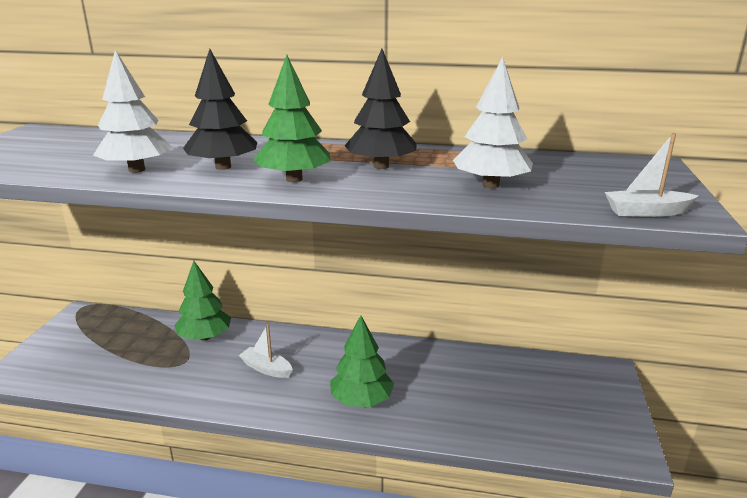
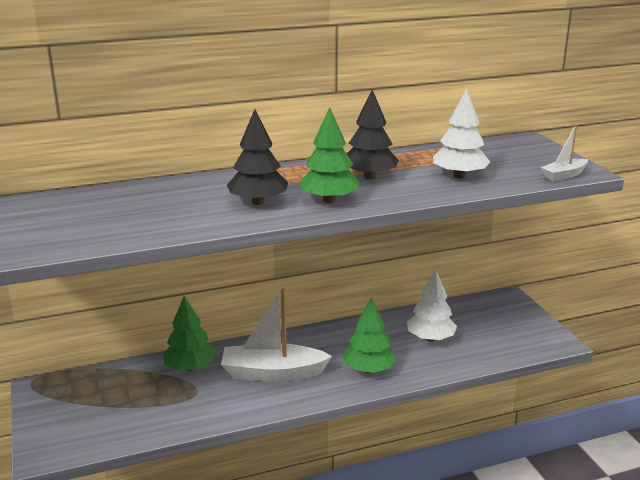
camera: 30 degrees left, 0 degrees up
(137, 170) = (194, 219): white tree -> white tree (430, 338)
(266, 368) = (273, 373): white boat -> white boat, size x1.97

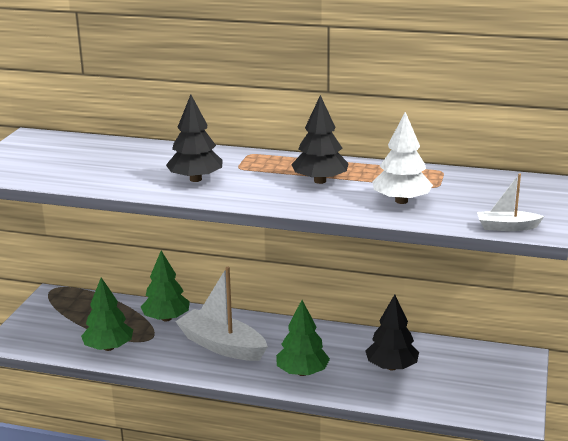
camera: 35 degrees right, 0 degrees up
(329, 200) = (251, 192): green tree -> green tree (108, 347)
(430, 338) = (391, 367): white tree -> black tree

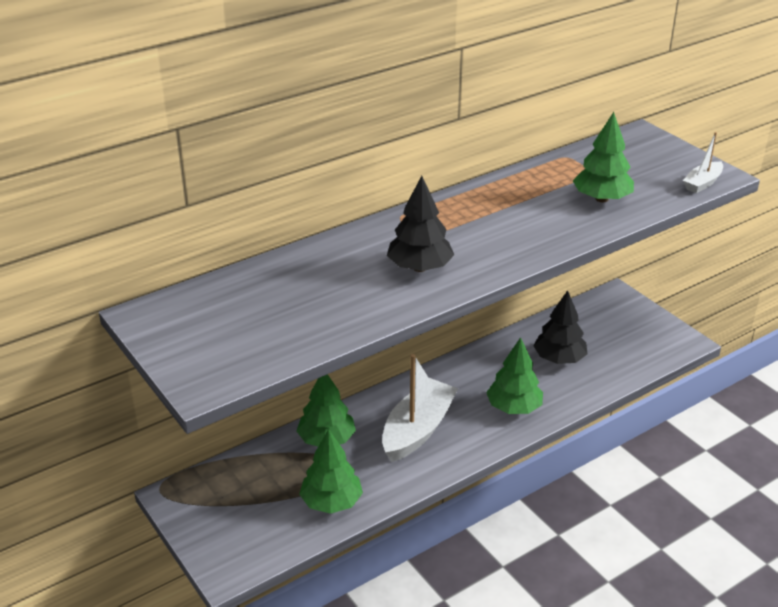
camera: 50 degrees left, 10 degrees up
(222, 346) = (418, 430): white boat -> white boat turned 135 degrees clockwise
(320, 181) = (512, 213): black tree -> none
(401, 201) = (602, 199): white tree -> green tree

